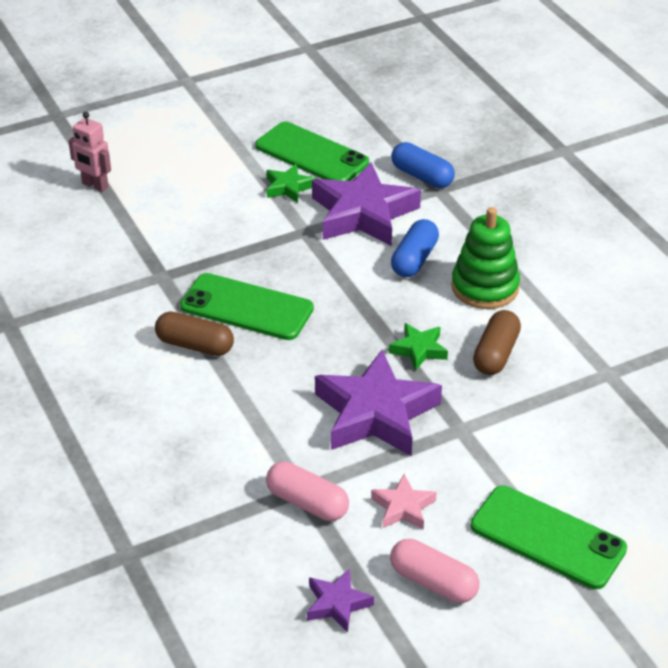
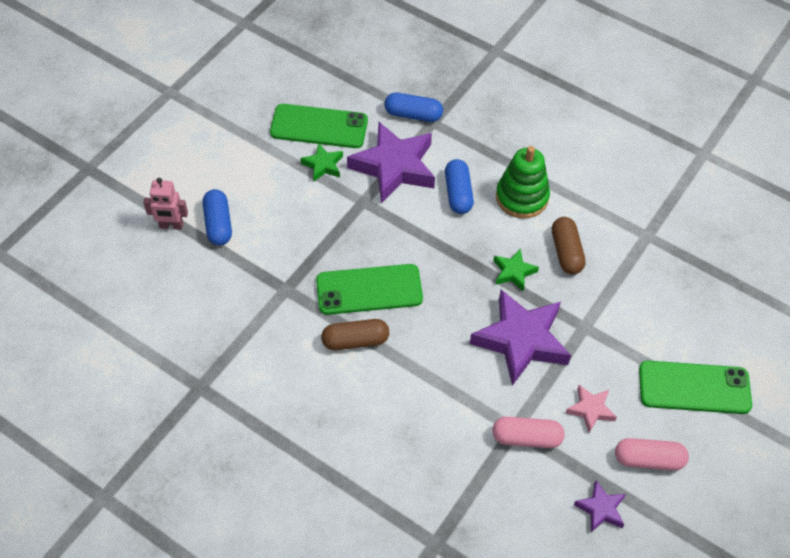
camera: 30 degrees left, 15 degrees up
(141, 200) = (218, 224): none -> blue capsule

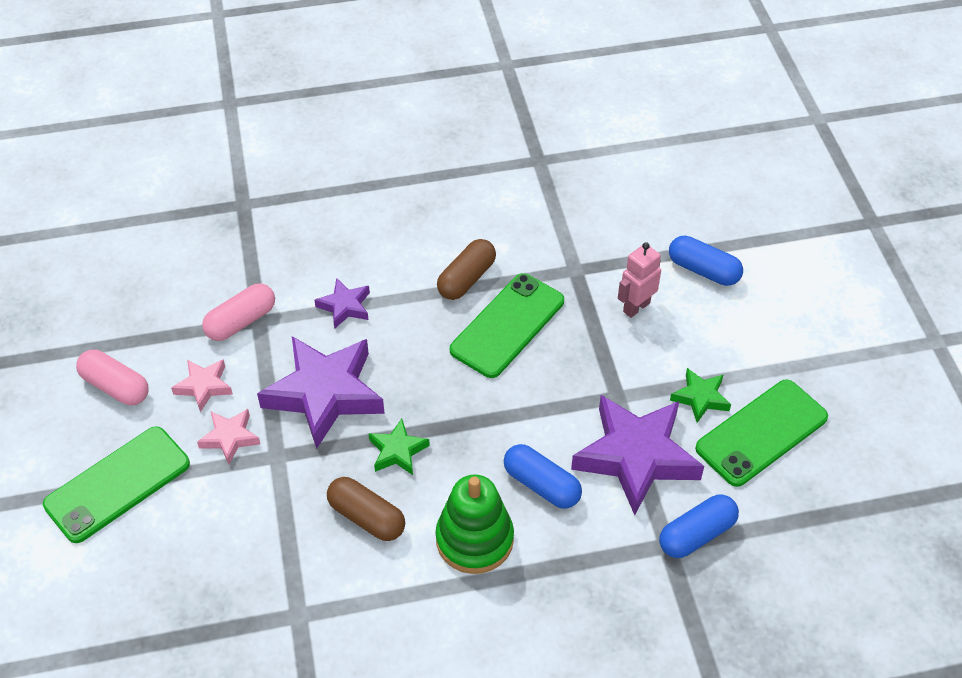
camera: 135 degrees right, 5 degrees down
(171, 226) = (736, 238): pink robot -> pink robot (636, 307)
(601, 509) = (129, 319): purple star -> purple star (345, 306)
(603, 361) = (230, 438): none -> pink star
(648, 459) = (115, 387): pink capsule -> pink capsule turned 75 degrees clockwise

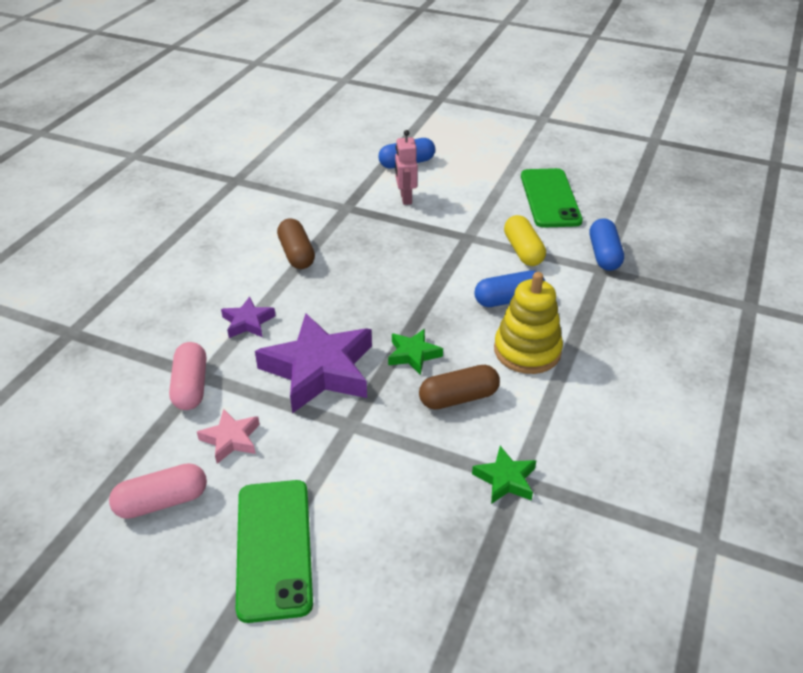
camera: 55 degrees left, 10 degrees down
(230, 438) = (302, 446): pink star -> none
(474, 539) = (527, 351): green stacking toy -> yellow stacking toy
(507, 325) = (359, 254): green phone -> none
(636, 457) = (523, 251): purple star -> yellow capsule
(700, 398) = (502, 207): green star -> green star (505, 479)

